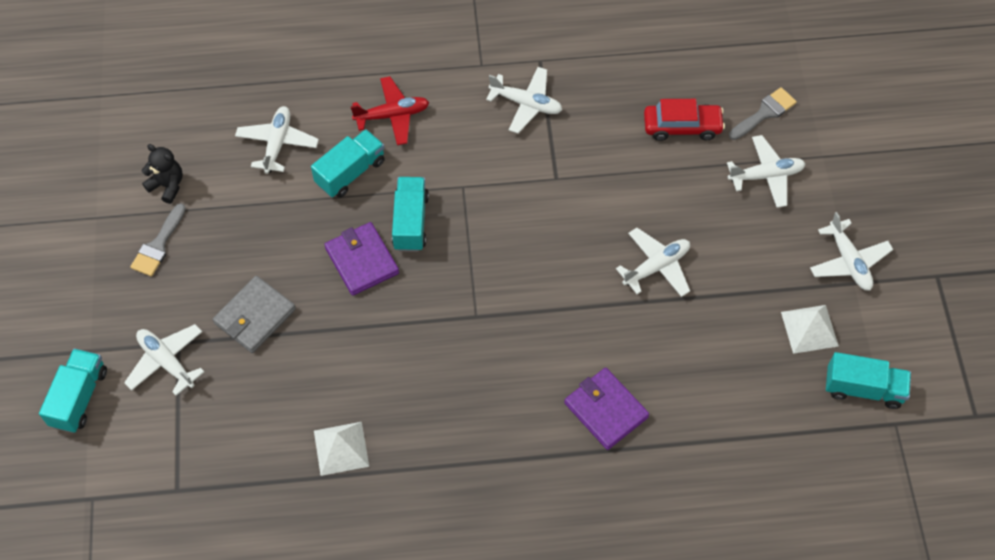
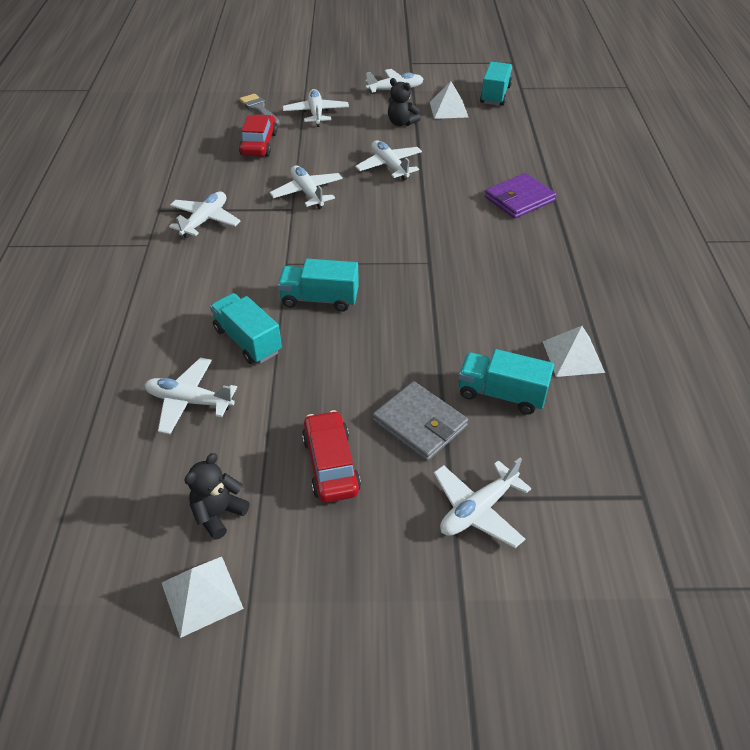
camera: 85 degrees left, 15 degrees down
(79, 398) = (532, 611): turquoise truck -> turquoise truck (501, 394)
(102, 188) = (202, 595): none -> white pyramid
(158, 245) = (308, 522): grey brush -> none
(212, 254) = (331, 464): none -> red car
(362, 261) = (359, 335): purple wallet -> none
(392, 115) = (185, 307): red plane -> none
(588, 189) = (307, 193): none -> white plane
(761, 274) = (401, 123): none -> black teddy bear

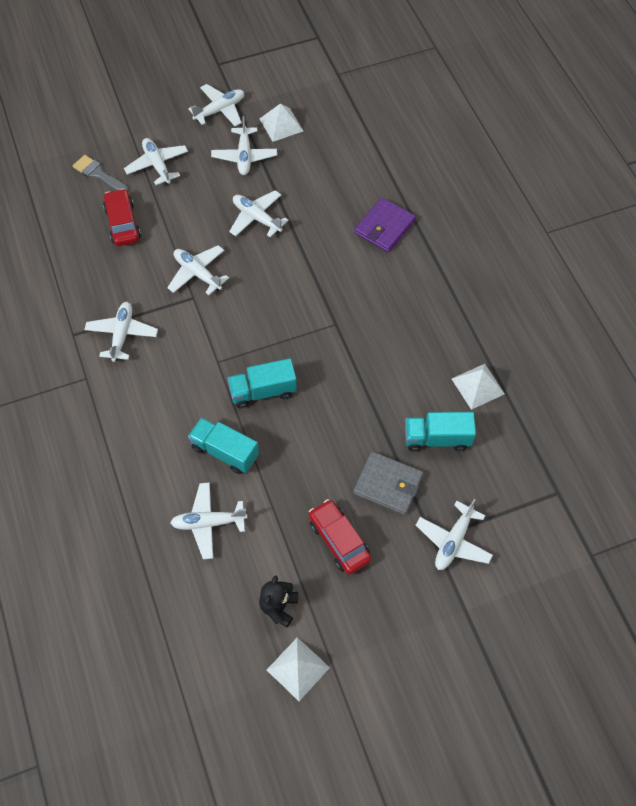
camera: 20 degrees left, 15 degrees up
(401, 123) = (244, 156): black teddy bear -> white plane
(495, 95) = (317, 92): turquoise truck -> none

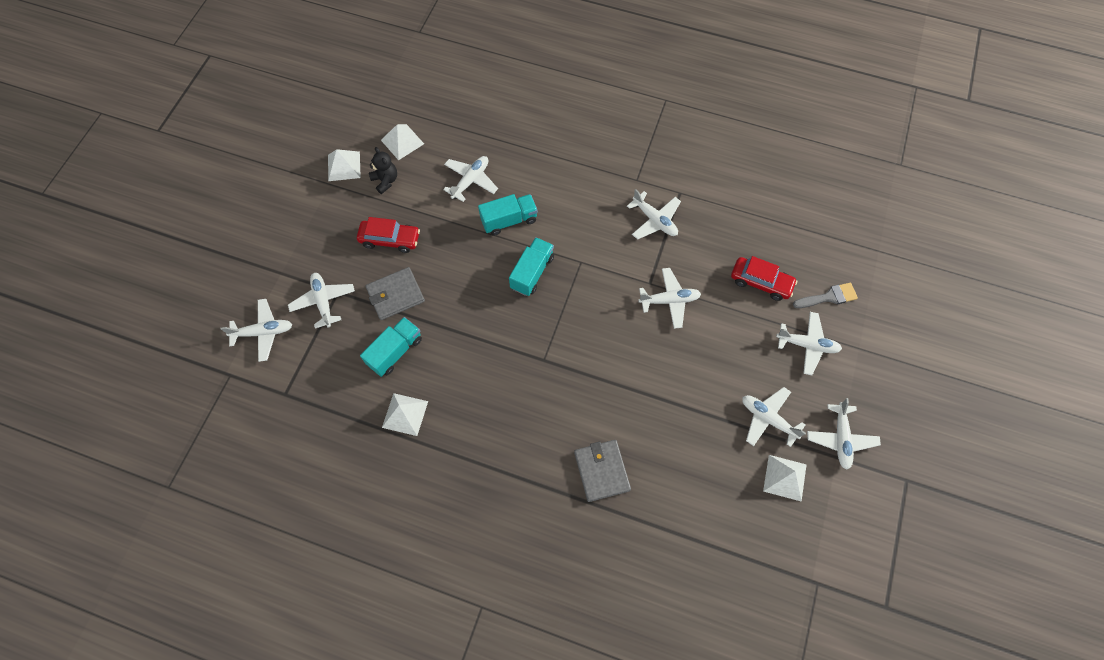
camera: 130 degrees right, 5 degrees up
(216, 634) = (402, 142): none -> white pyramid
(257, 218) = (691, 379): white plane -> white plane (263, 332)
(384, 227) = (601, 471): purple wallet -> grey wallet

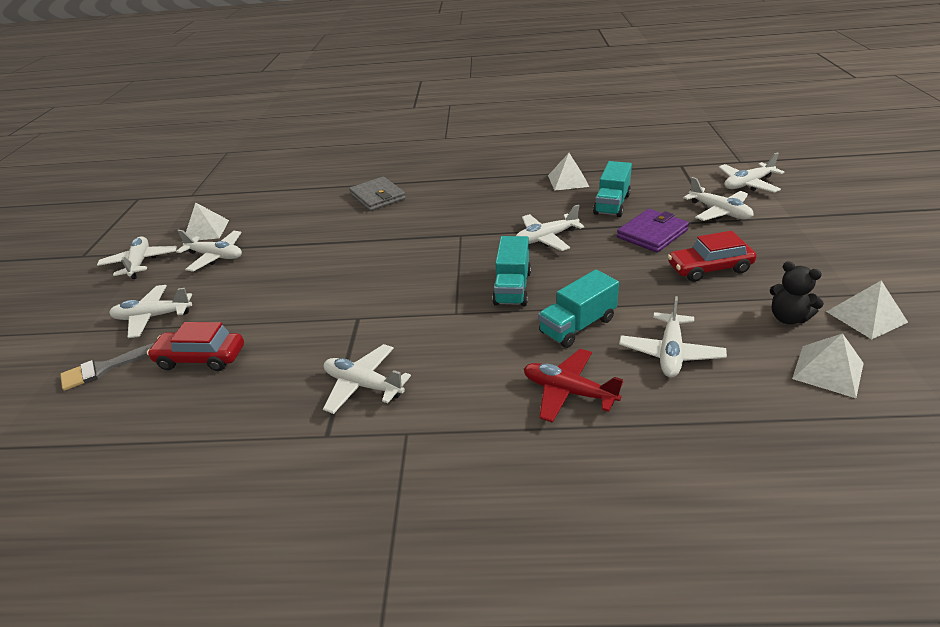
camera: 165 degrees right, 30 degrees down
(395, 295) = (652, 234): grey wallet -> purple wallet
(541, 175) = (568, 392): none -> red plane
(669, 300) = (329, 309): white plane -> white plane (546, 238)

